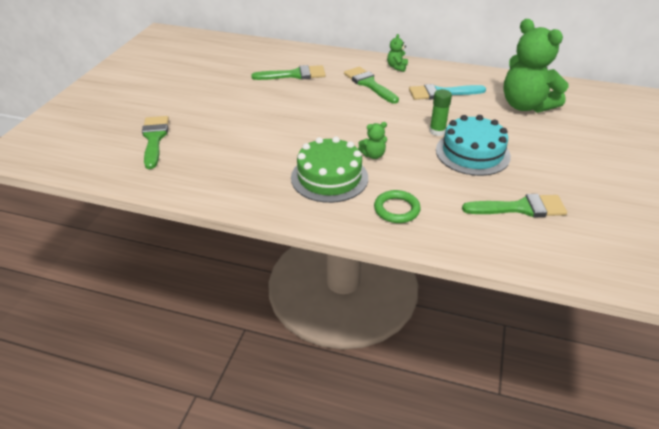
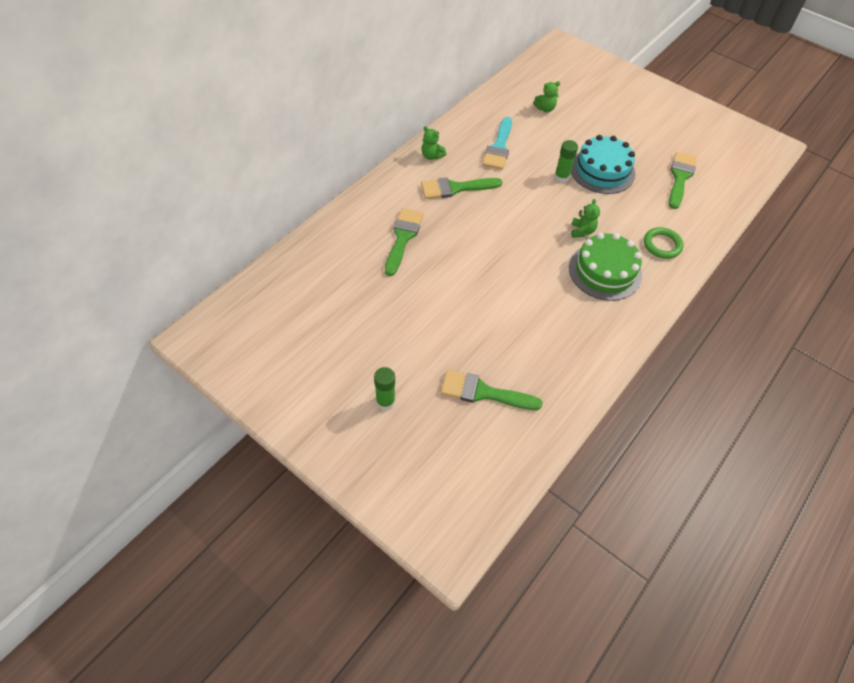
camera: 70 degrees left, 15 degrees up
(132, 101) = (385, 401): none -> green glue stick
(525, 106) = (545, 109): green teddy bear -> green teddy bear, size x0.41

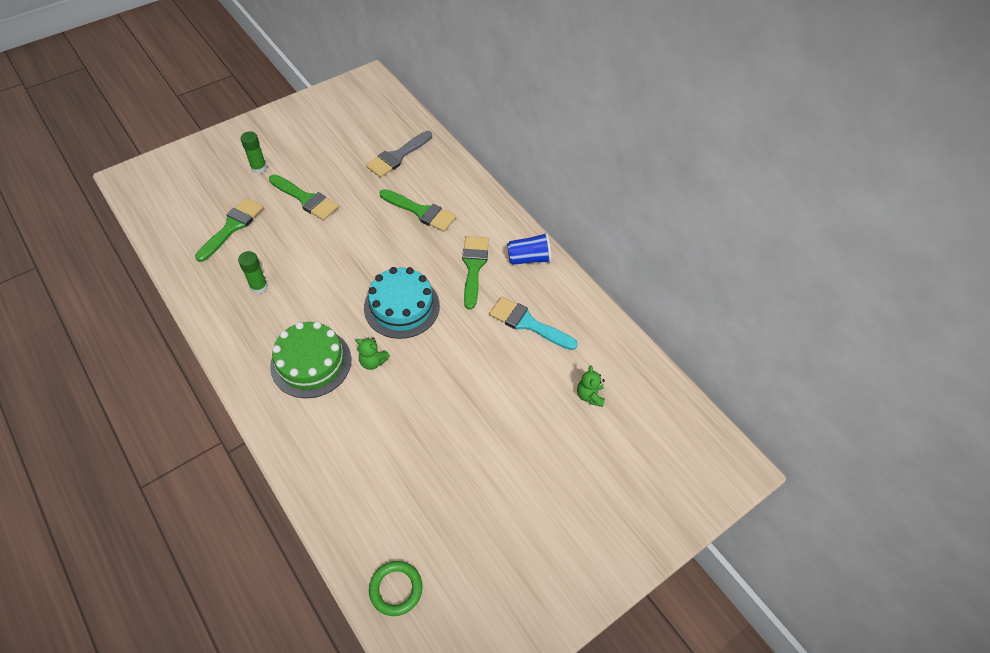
camera: 105 degrees right, 0 degrees up
(329, 275) = (397, 156): none -> grey brush
(431, 156) = (528, 258): green teddy bear -> blue cup
(561, 177) = (461, 371): green glue stick -> green glue stick (259, 287)
(602, 170) = (459, 419): turquoise cake -> turquoise cake (401, 306)
(662, 245) = (321, 435): green ring -> green ring (396, 589)
(680, 177) = (419, 510): green brush -> green brush (306, 199)

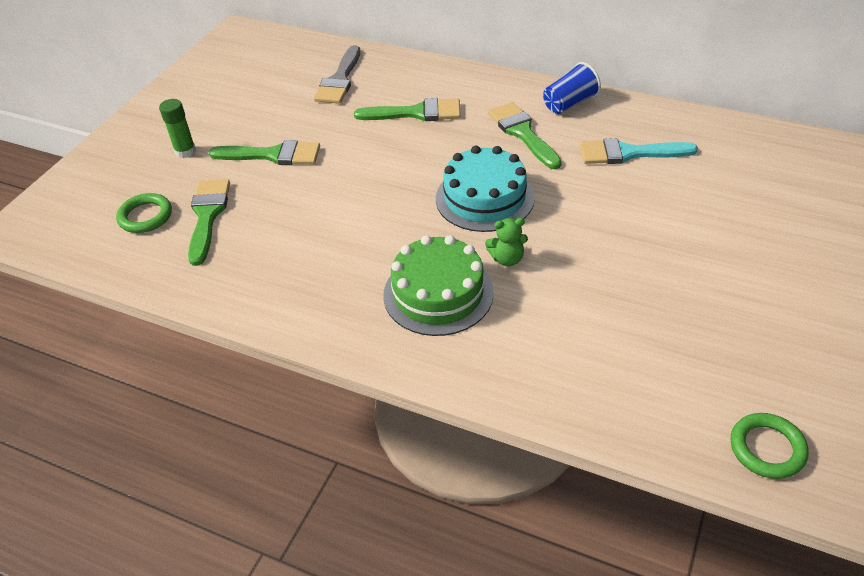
camera: 25 degrees left, 10 degrees down
(199, 208) = (145, 216): none -> green ring
(259, 287) = (300, 254): green glue stick -> none
(589, 395) = (754, 181): green teddy bear -> none

